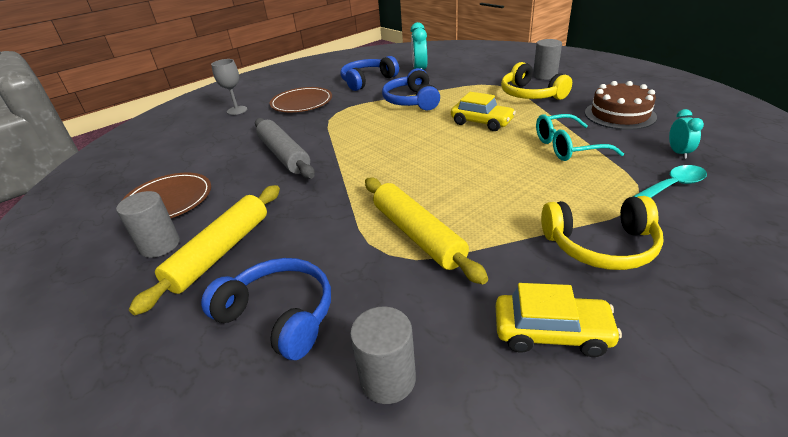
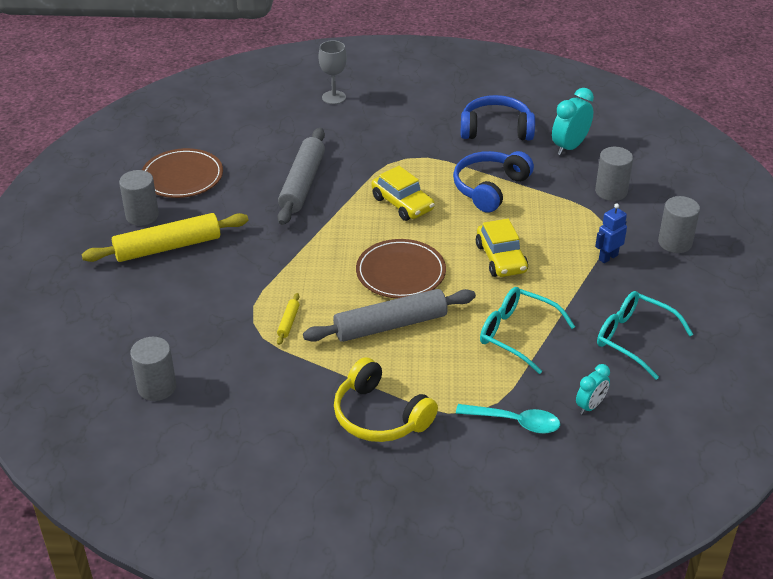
camera: 40 degrees right, 5 degrees up
(279, 315) = (150, 315): blue headphones -> none
(301, 103) = (396, 123): brown plate -> brown plate (400, 272)
(417, 235) = (288, 322): yellow rolling pin -> yellow rolling pin, size x0.41
(475, 74) = (611, 191): none -> grey cylinder
(490, 189) = (390, 325): none -> grey rolling pin
(530, 94) = (608, 257): yellow headphones -> blue robot
(551, 332) = (262, 431): yellow car -> yellow car (402, 204)
(619, 115) = (633, 339): brown cake -> turquoise glasses

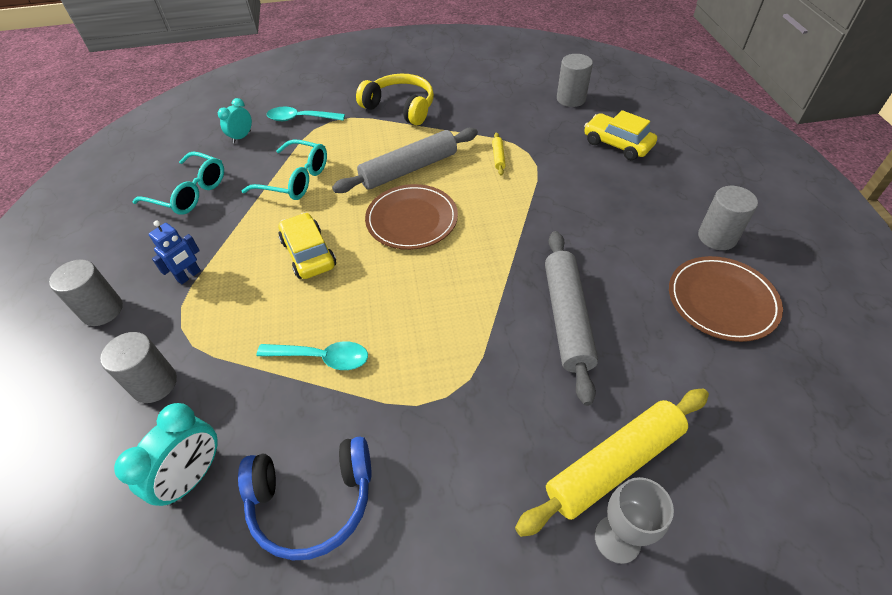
camera: 170 degrees right, 10 degrees up
(168, 247) = (657, 206): yellow rolling pin -> yellow rolling pin (614, 464)
(402, 204) = (431, 309): yellow car -> yellow car (617, 144)
(489, 188) = (322, 358): blue headphones -> turquoise spoon

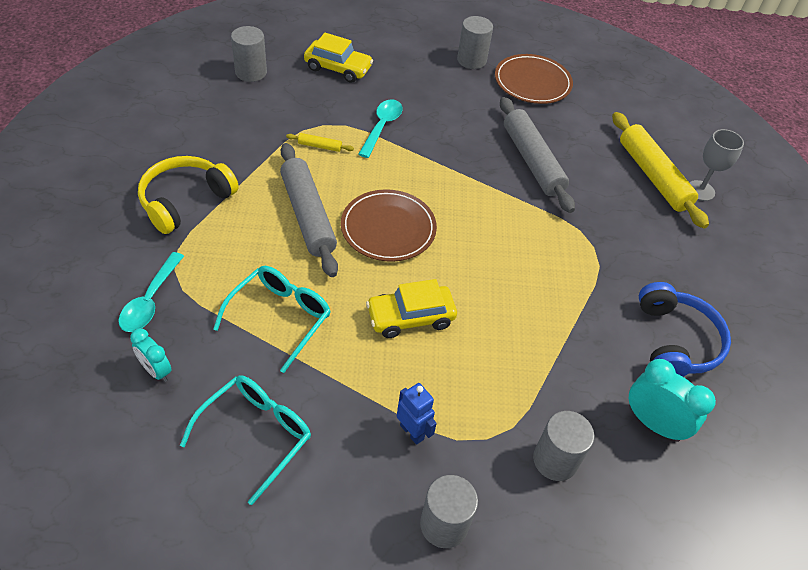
camera: 85 degrees left, 0 degrees up
(322, 358) = (545, 321): turquoise spoon -> turquoise spoon (382, 127)
(567, 318) = (532, 161): grey rolling pin -> grey rolling pin turned 60 degrees clockwise
(617, 144) = (338, 68): yellow car -> yellow car turned 120 degrees counterclockwise

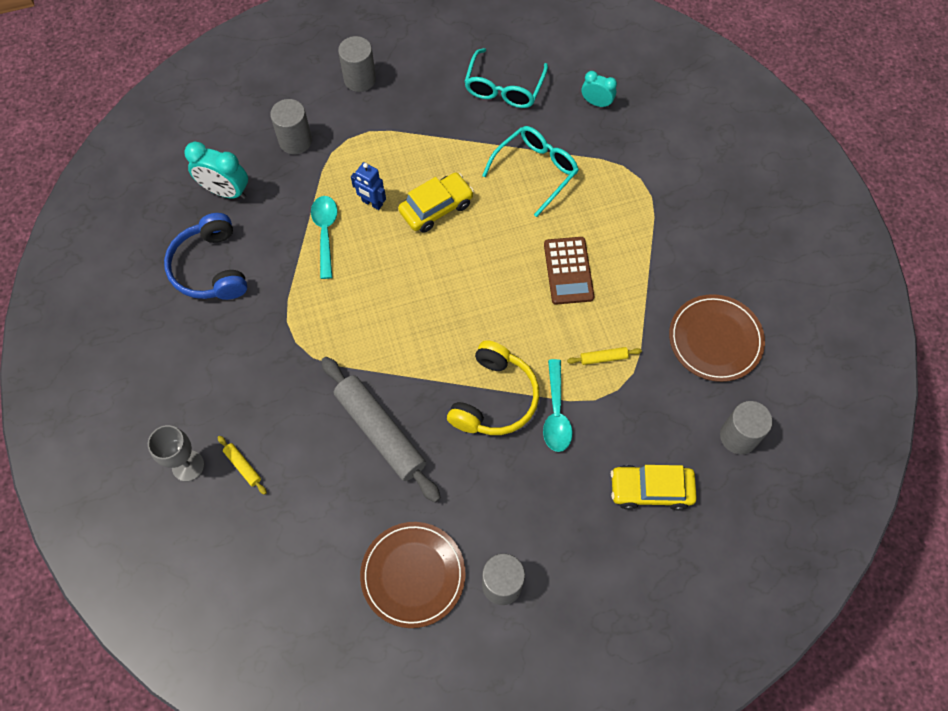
camera: 165 degrees right, 15 degrees up
(150, 300) = (639, 148): turquoise spoon -> turquoise spoon (325, 233)
(185, 201) = (680, 243): yellow headphones -> yellow headphones (494, 398)
(280, 317) = (536, 171): turquoise glasses -> turquoise glasses turned 150 degrees counterclockwise
(307, 215) = (568, 271): grey rolling pin -> brown calculator
(388, 228) = (491, 286): brown plate -> brown plate (715, 339)
(412, 432) = (401, 125): blue robot -> blue robot (372, 203)
(653, 176) = (243, 466): yellow rolling pin -> yellow rolling pin, size x0.41

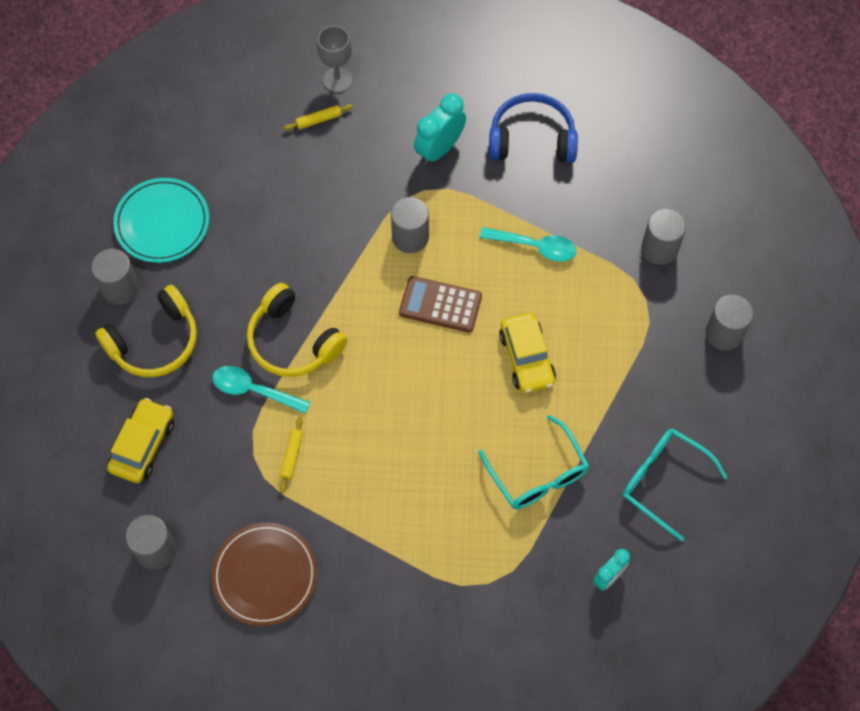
camera: 110 degrees right, 0 degrees up
(225, 191) = (617, 171): turquoise clock -> turquoise clock (439, 149)
(350, 336) = (410, 237): none -> grey cylinder
(372, 203) = (555, 299): blue robot -> none
(380, 432) = (302, 235): grey rolling pin -> none
(413, 575) = (162, 222): brown plate -> turquoise plate
(545, 524) = (154, 341): none -> yellow headphones
(568, 271) = (402, 460): brown calculator -> brown calculator (440, 304)

